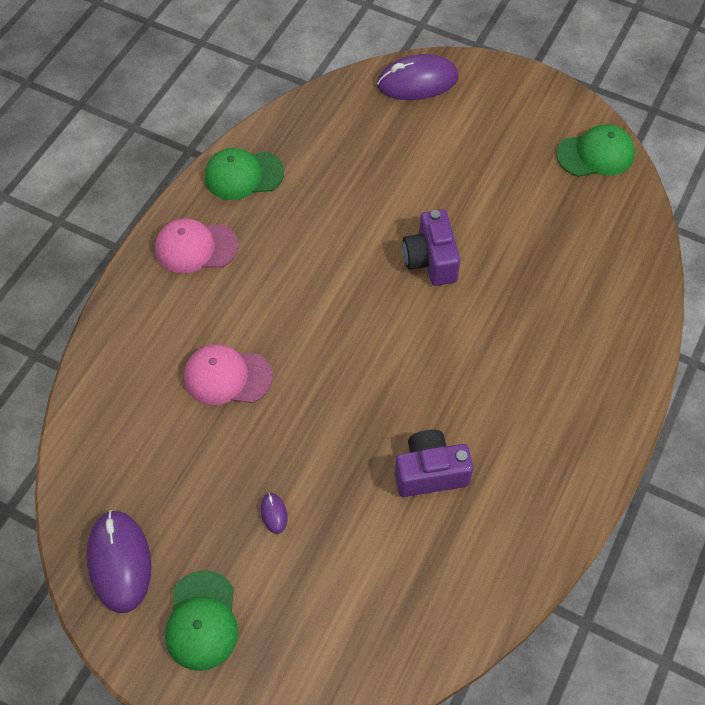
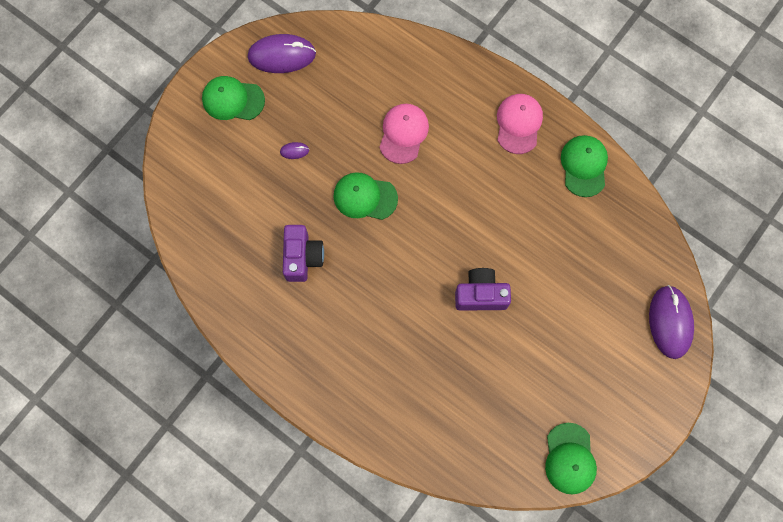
camera: 100 degrees right, 15 degrees up
(328, 409) = (365, 197): none -> green cap

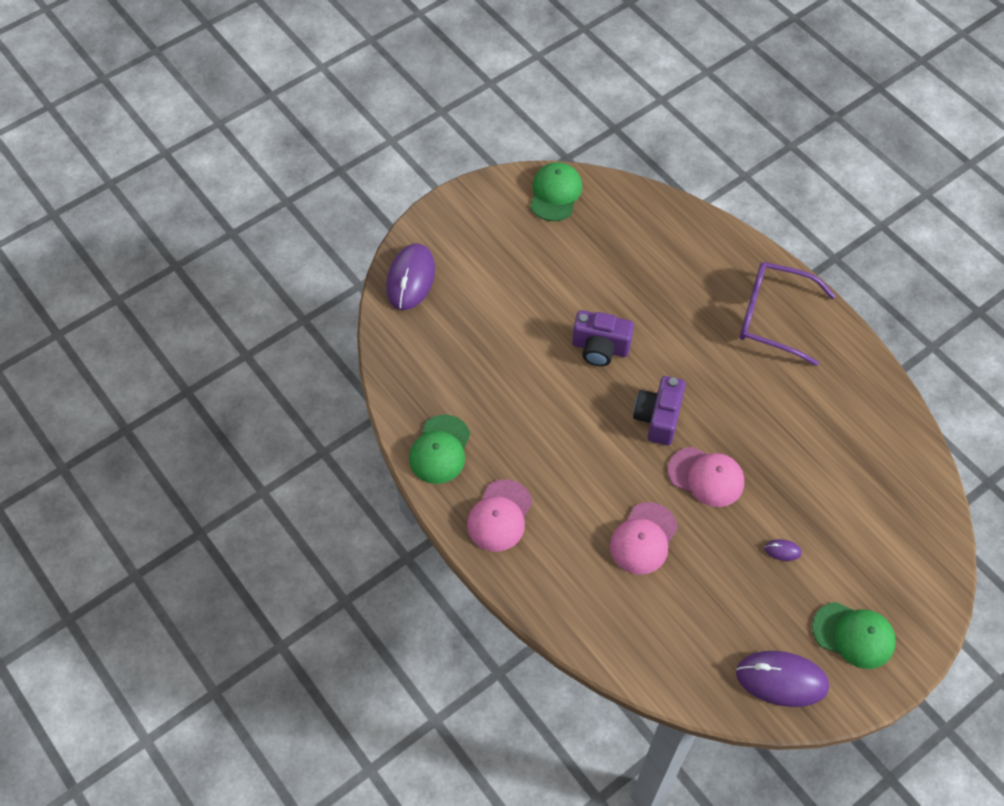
camera: 165 degrees left, 15 degrees down
(302, 257) = (790, 430): purple camera -> purple camera (658, 418)
(333, 368) = (773, 317): none -> purple glasses
(365, 197) = (706, 477): green cap -> pink cap

